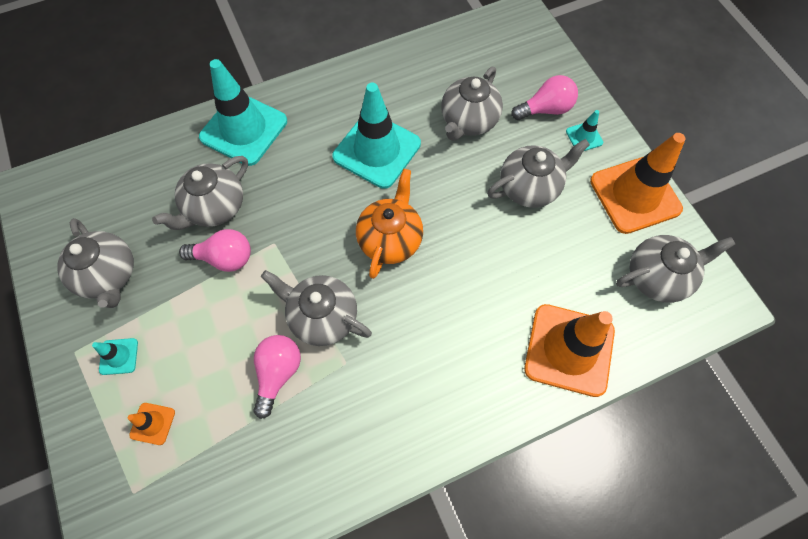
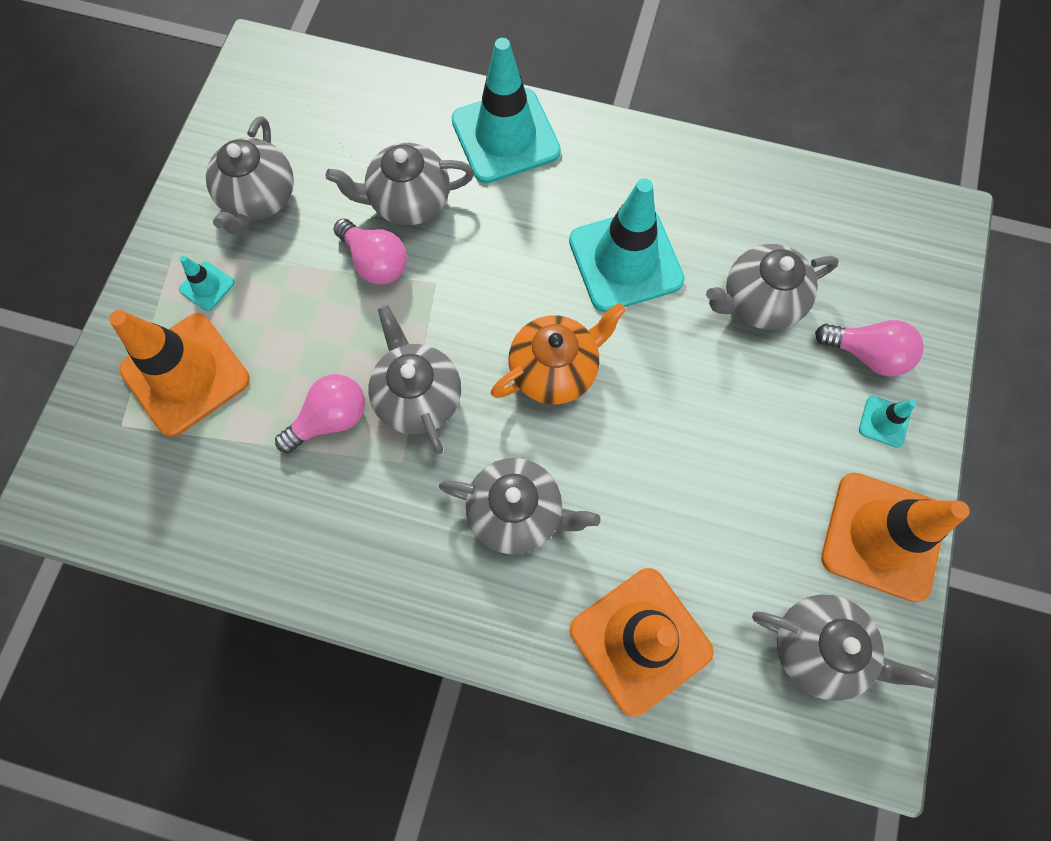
camera: 40 degrees right, 5 degrees up
(152, 423) = (185, 374): orange traffic cone -> orange traffic cone, size x2.30
(530, 187) = (762, 430): grey teapot -> grey teapot (517, 512)

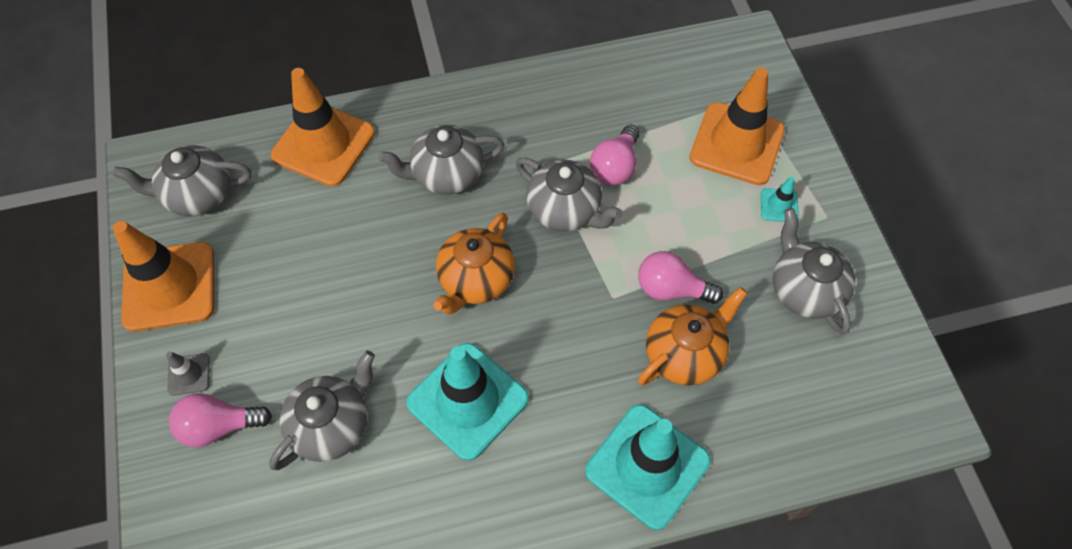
camera: 150 degrees right, 10 degrees down
(408, 202) = (685, 353): grey teapot -> orange teapot
(884, 421) = (189, 374): turquoise traffic cone -> grey traffic cone

